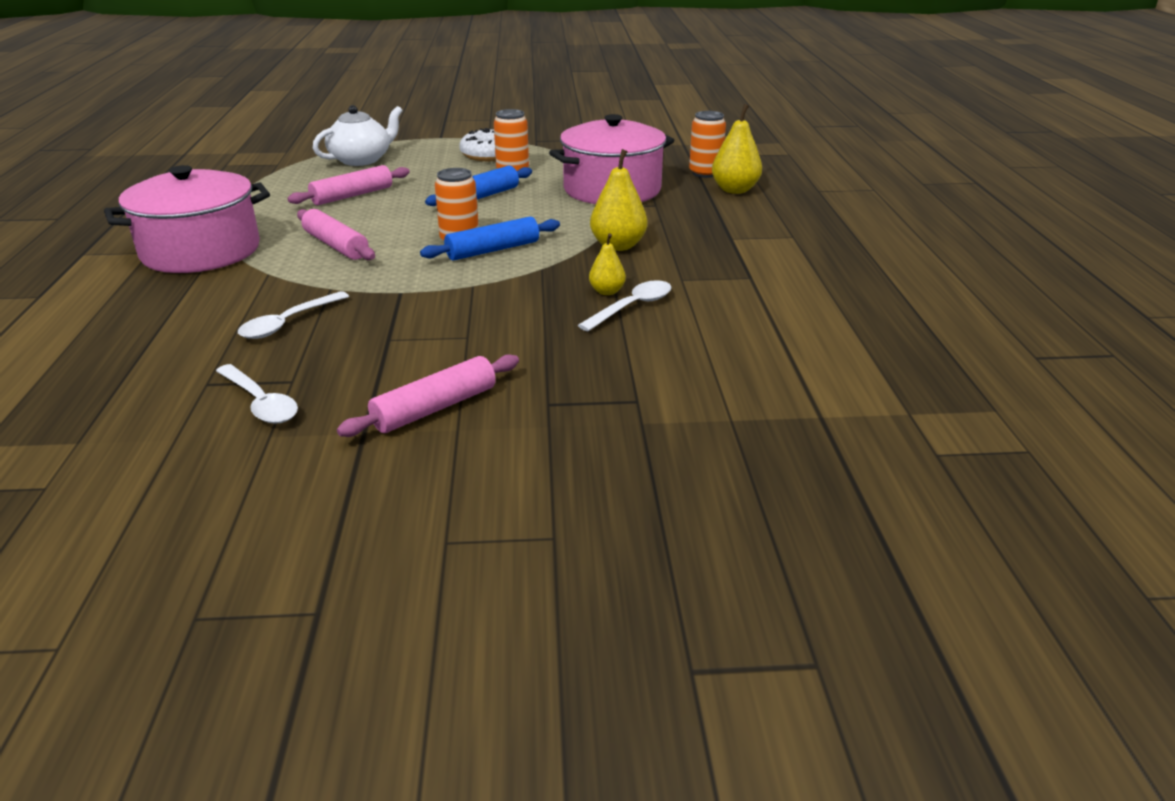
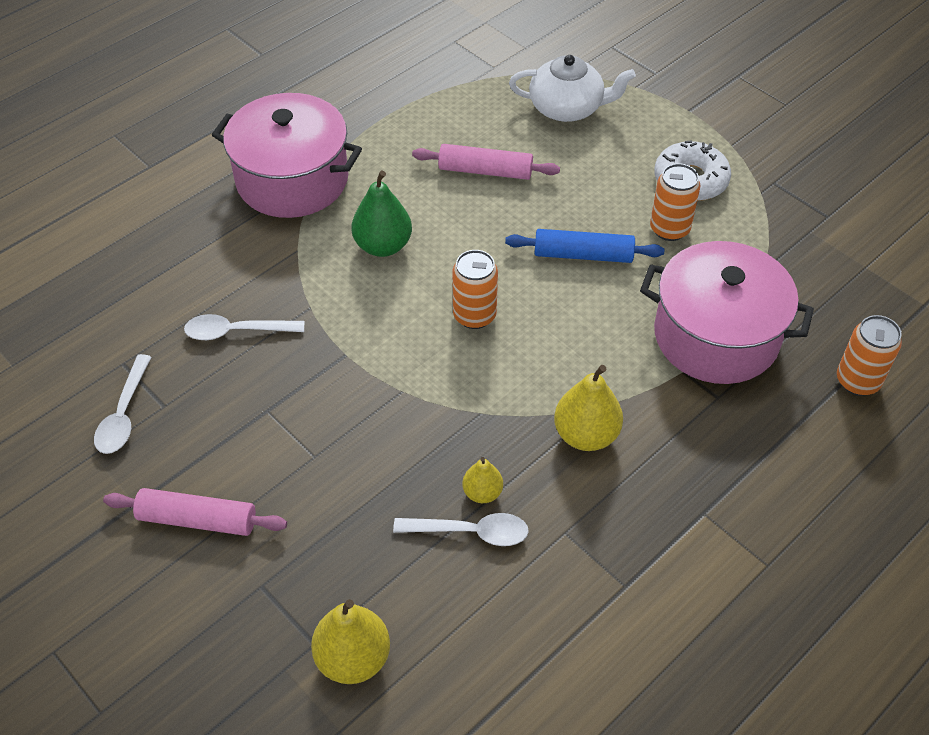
camera: 50 degrees right, 20 degrees up
(336, 245) = (383, 246): pink rolling pin -> green pear
(493, 250) = (481, 352): blue rolling pin -> none
(735, 190) = (840, 437): yellow pear -> yellow pear (353, 658)

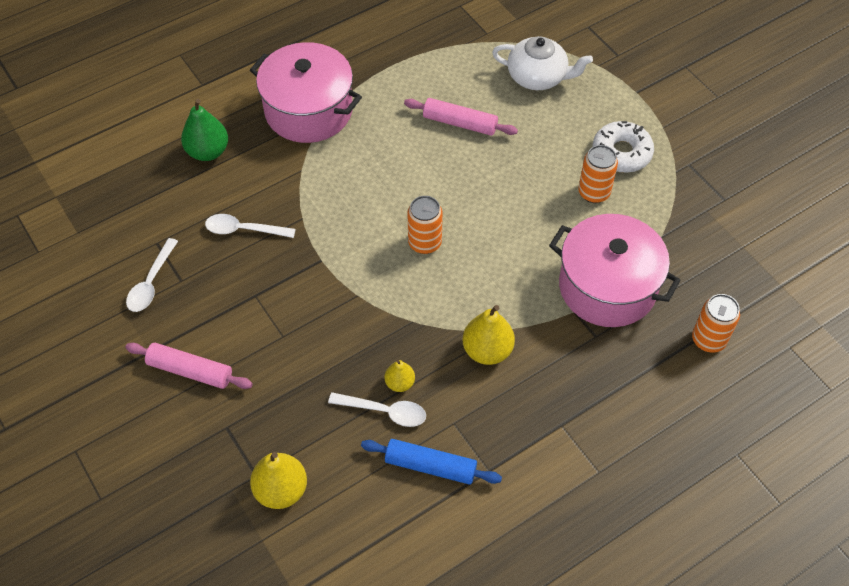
camera: 10 degrees right, 5 degrees up
(383, 246) = (367, 175): green pear -> green pear (208, 152)
(583, 255) = (520, 205): blue rolling pin -> blue rolling pin (430, 466)

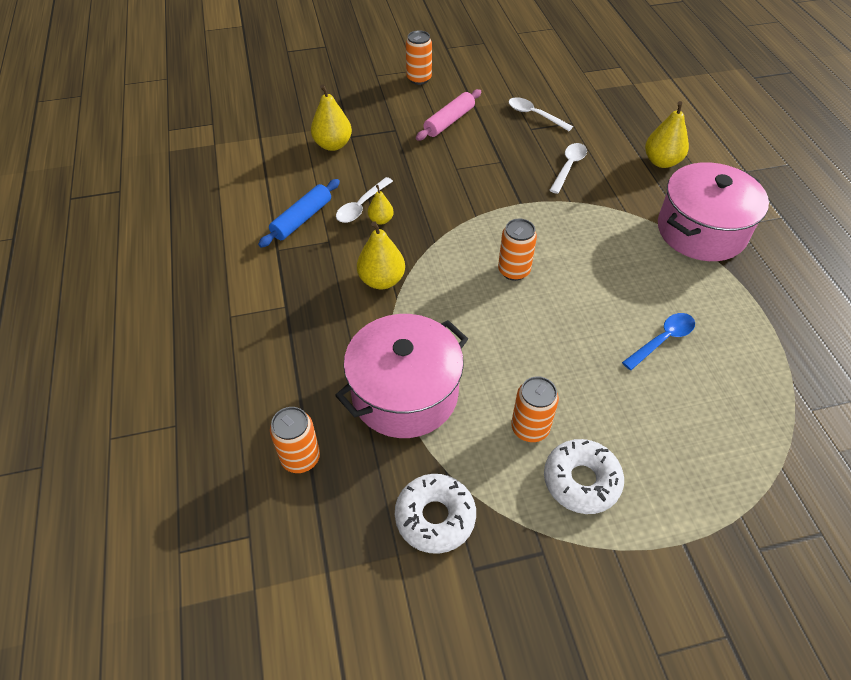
camera: 110 degrees right, 5 degrees down
(97, 438) = (419, 79): none -> orange can
(208, 152) = (661, 162): green pear -> yellow pear
(460, 123) = (662, 340): pink rolling pin -> blue spoon
(538, 77) = (726, 438): white teapot -> none
(702, 232) = (435, 517): none -> white donut

